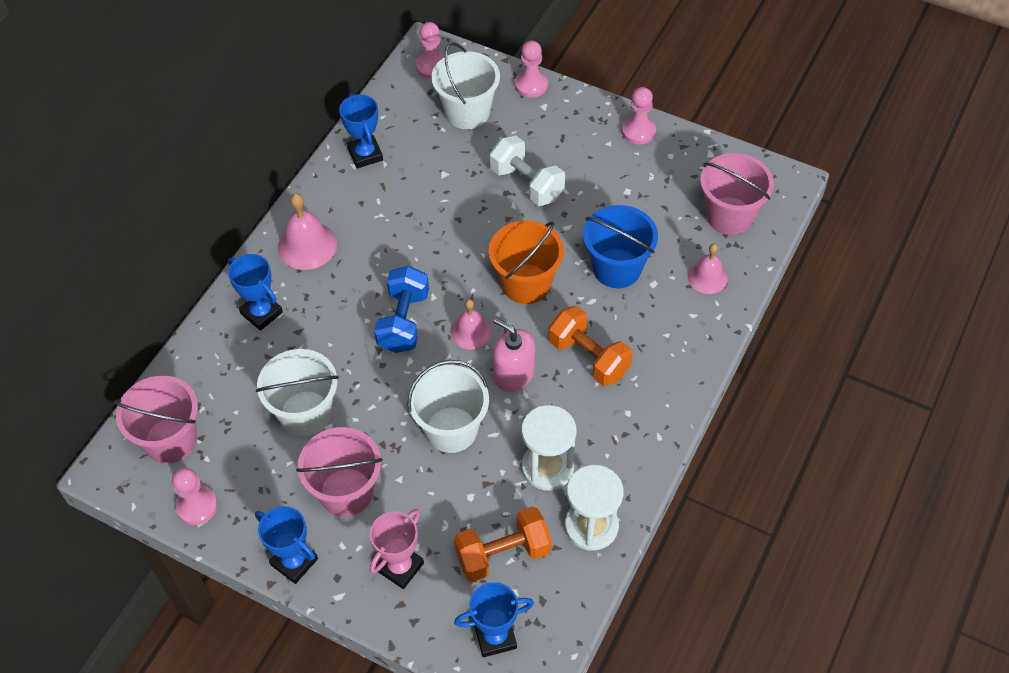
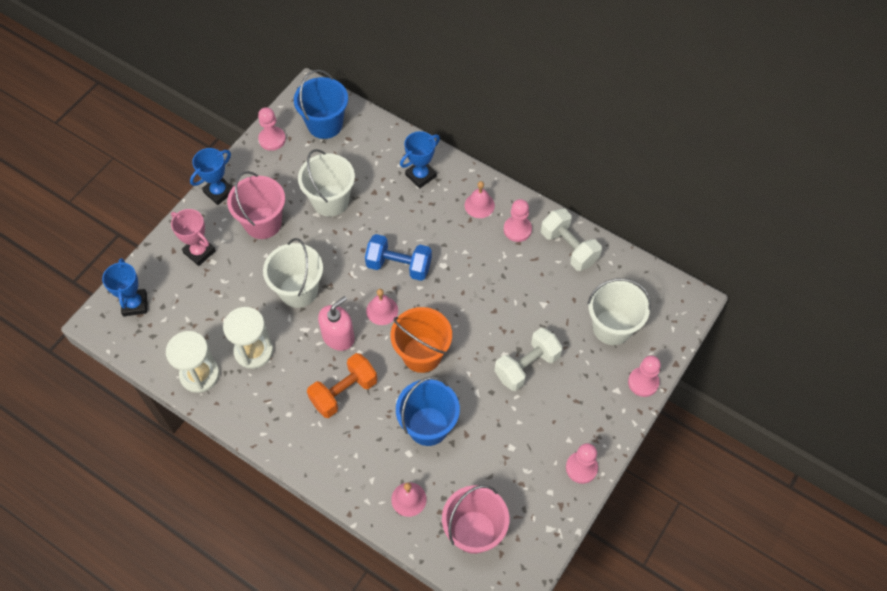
camera: 95 degrees right, 5 degrees up
(170, 440) = (325, 124): pink bucket -> blue bucket
(307, 245) = (479, 205): pink bell -> pink bell, size x0.66
(365, 154) = (568, 248): blue trophy -> white dumbbell
(432, 66) = (668, 304): pink pawn -> pink pawn (517, 229)
(503, 554) = (193, 315): orange dumbbell -> none

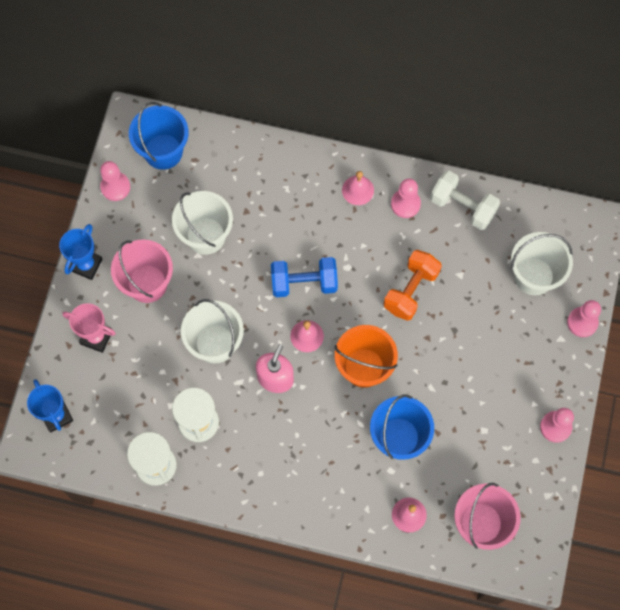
camera: 20 degrees left, 10 degrees up
(344, 392) = (304, 432): orange dumbbell -> orange dumbbell (411, 290)
(420, 175) = (286, 177): blue trophy -> none
(527, 366) = (468, 344): white dumbbell -> none

